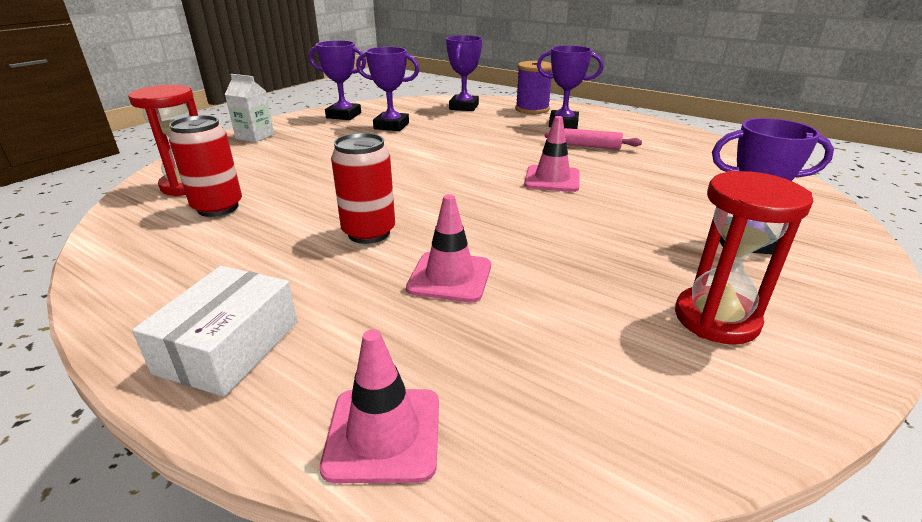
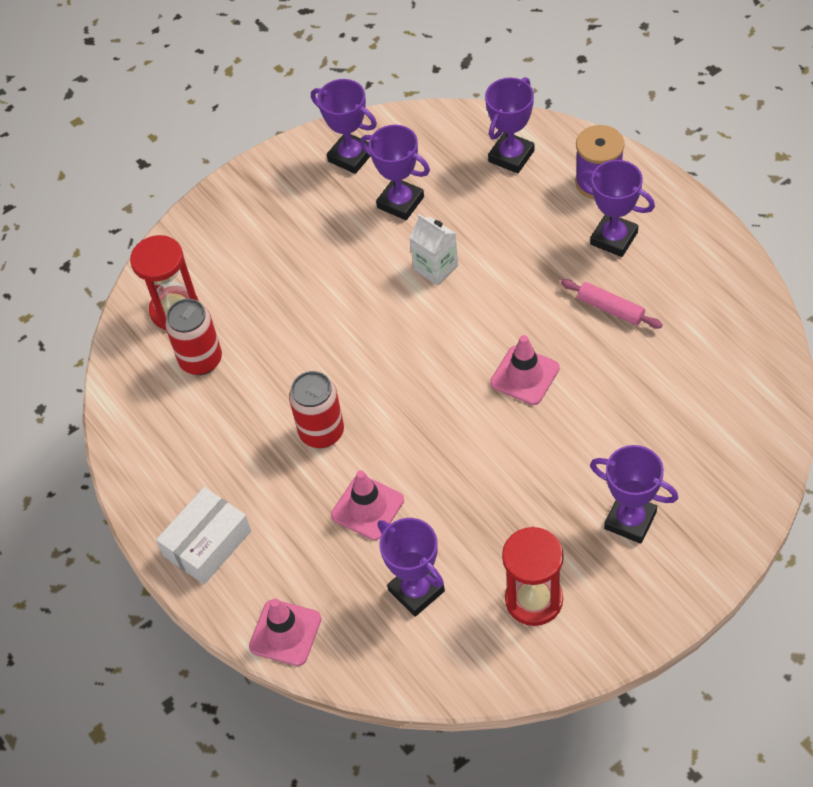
camera: 25 degrees right, 25 degrees up
(255, 136) = (241, 203): white carton -> white carton (436, 267)
(561, 339) = (416, 591): none -> purple trophy

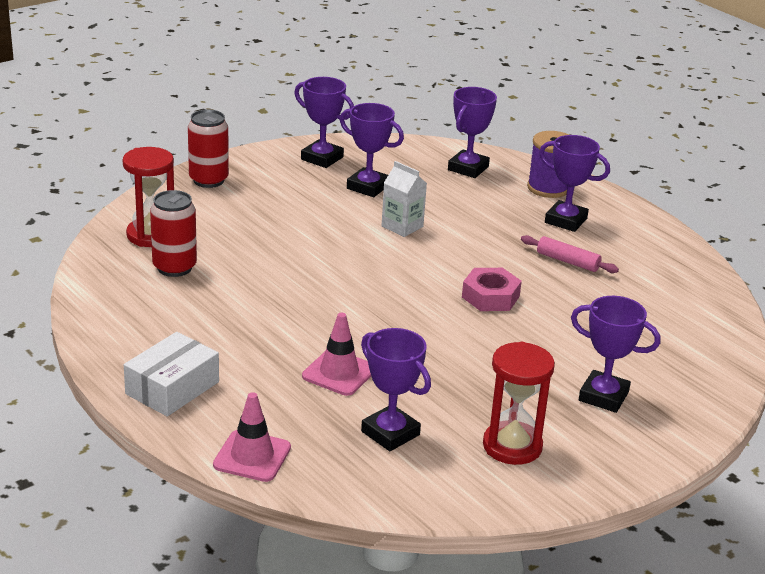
camera: 10 degrees left, 25 degrees down
(321, 432) = (293, 320): red can -> red can (208, 180)
(524, 375) = (490, 297): pink traffic cone -> pink nut

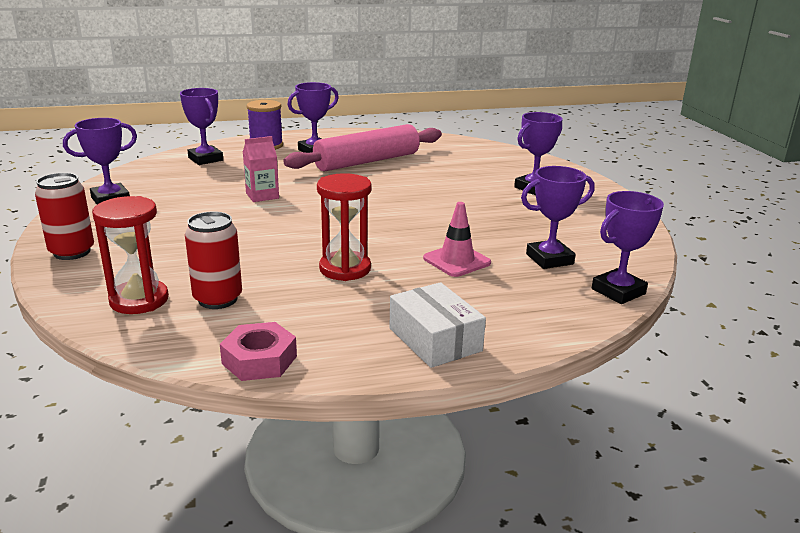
camera: 65 degrees left, 5 degrees down
(252, 456) = (562, 320): pink traffic cone -> none
(368, 187) = (185, 194): purple trophy -> purple trophy (618, 291)
(402, 226) = (262, 196): white carton -> pink carton
(490, 297) = (391, 191): pink nut -> pink nut (259, 360)
(512, 446) = (580, 224): red hourglass -> red hourglass (345, 269)
(567, 261) = (367, 161): pink rolling pin -> pink rolling pin, size x2.26

